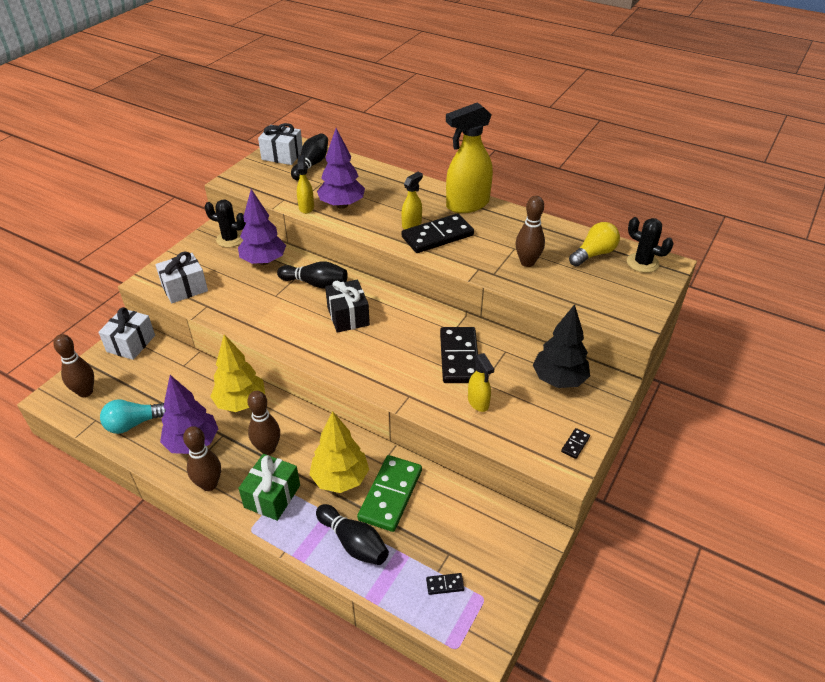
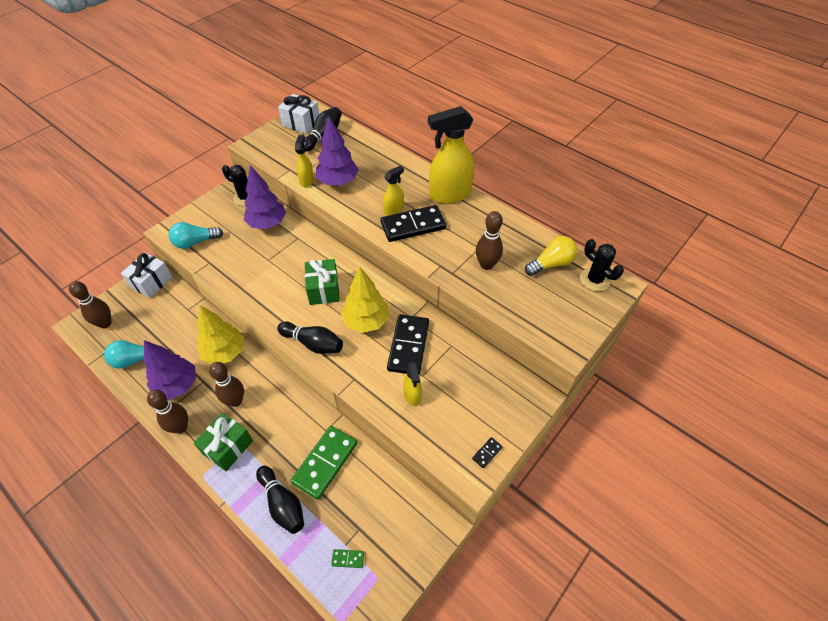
camera: 10 degrees right, 10 degrees up
(184, 288) = (195, 242): white gift -> turquoise light bulb
(315, 283) = (305, 252): black bowling pin -> black bowling pin (313, 343)
(340, 479) = (287, 440): yellow tree -> yellow tree (366, 321)
(348, 316) = (324, 290): black gift -> green gift
(445, 585) = (348, 559): black domino -> green domino
(559, 379) = (491, 383): black tree -> none

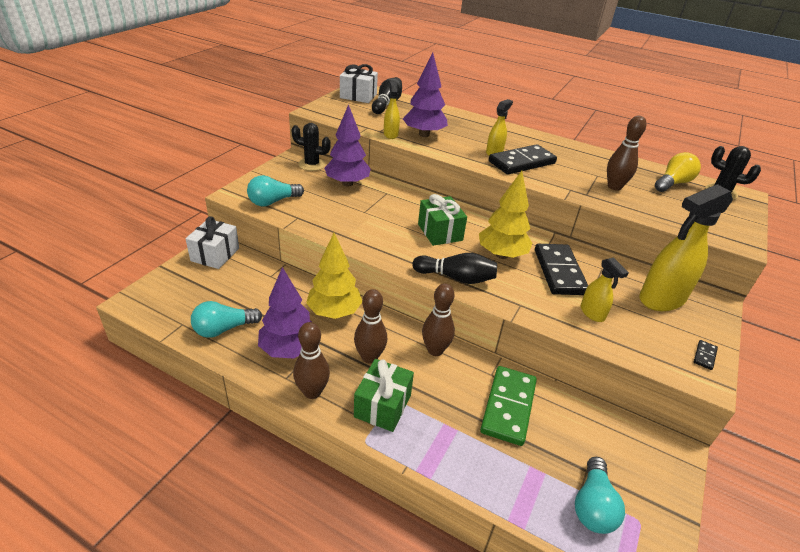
camera: 15 degrees left, 15 degrees down
(105, 323) = (170, 297): brown bowling pin -> brown bowling pin (435, 350)
(283, 504) = (481, 457): black bowling pin -> none
(348, 559) = (593, 506): green domino -> turquoise light bulb
(449, 195) = (540, 140): yellow spray bottle -> yellow spray bottle (661, 299)

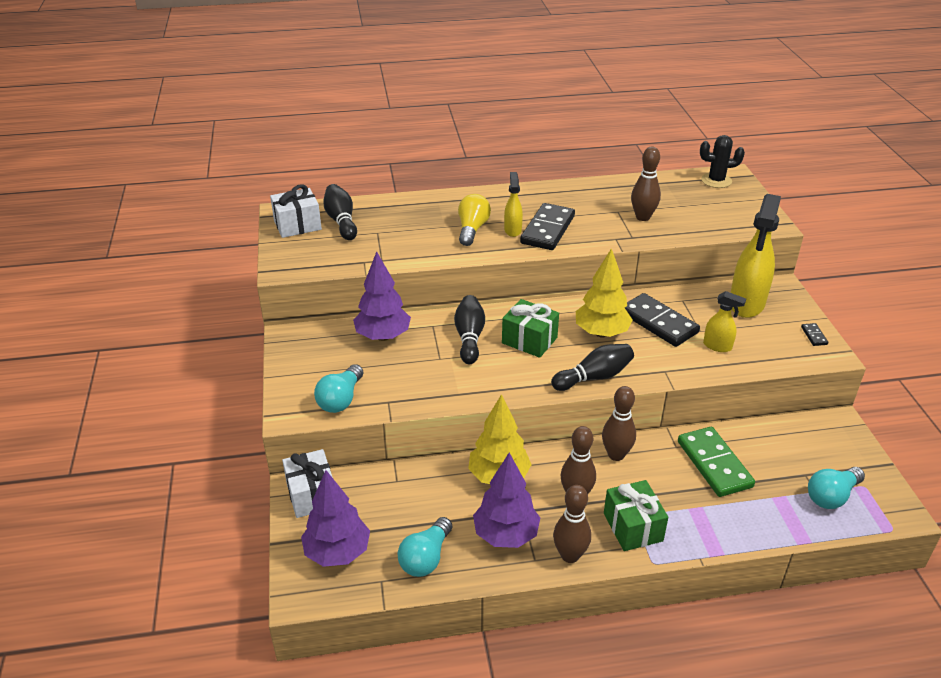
camera: 35 degrees left, 0 degrees up
(312, 164) = (318, 334): black cactus -> none
(390, 134) = (397, 259): yellow spray bottle -> none
(400, 210) = (469, 337): none -> black bowling pin
(424, 134) = (427, 242): purple tree -> purple tree (337, 552)
(593, 506) = (831, 496): turquoise light bulb -> turquoise light bulb turned 75 degrees clockwise
(673, 183) = (677, 189): yellow light bulb -> yellow light bulb (472, 229)

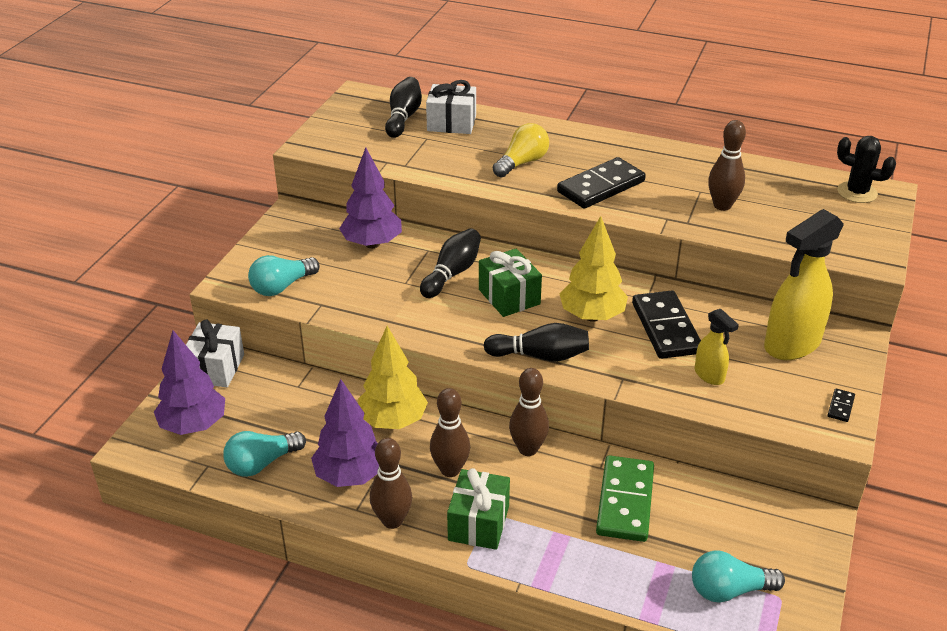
camera: 30 degrees right, 0 degrees up
(297, 225) = (360, 110): white gift -> white gift (451, 123)
(512, 230) = (563, 176): yellow spray bottle -> none

